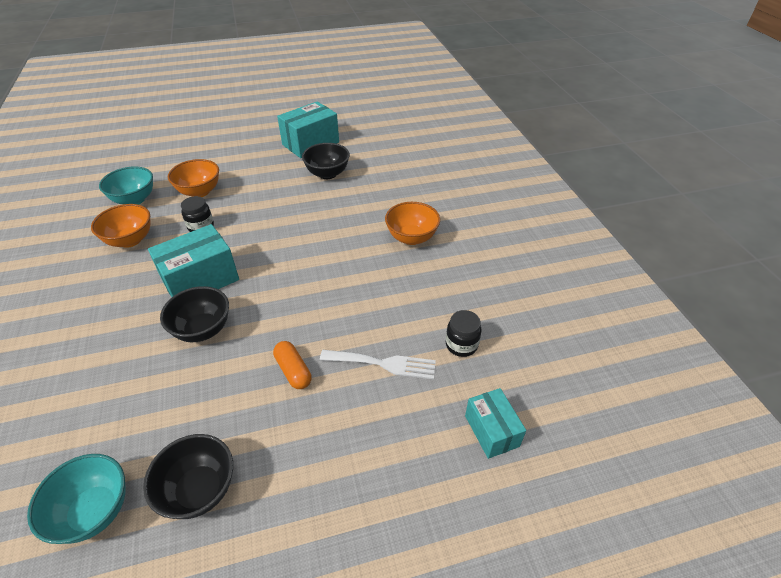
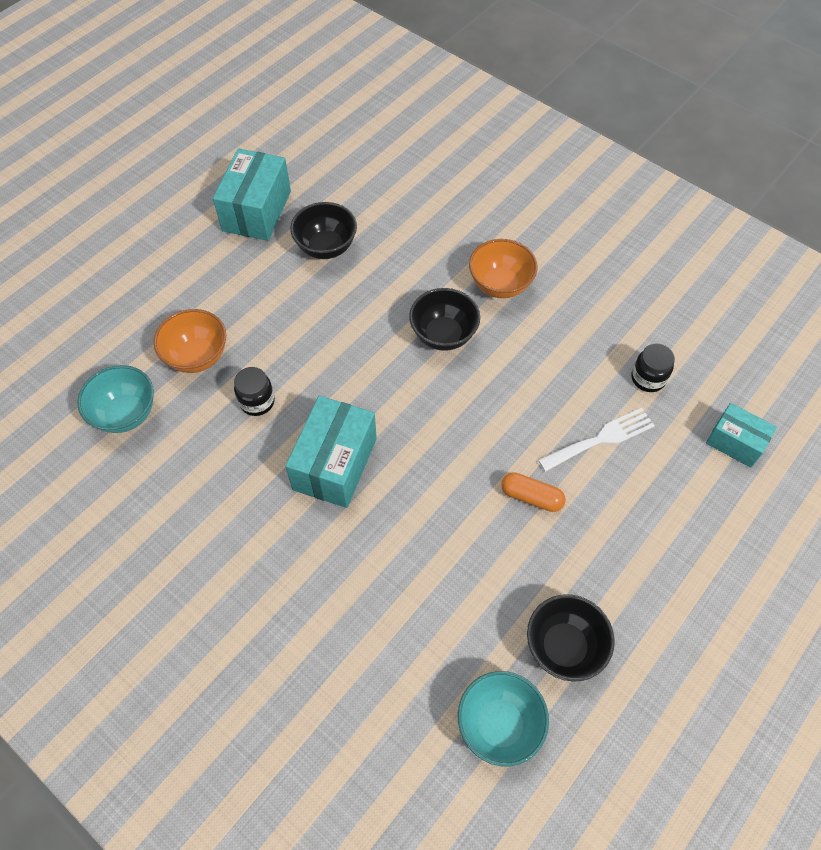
camera: 35 degrees left, 15 degrees up
(130, 240) = (192, 467): orange bowl -> none
(203, 329) = (402, 514): black bowl -> black bowl (443, 335)

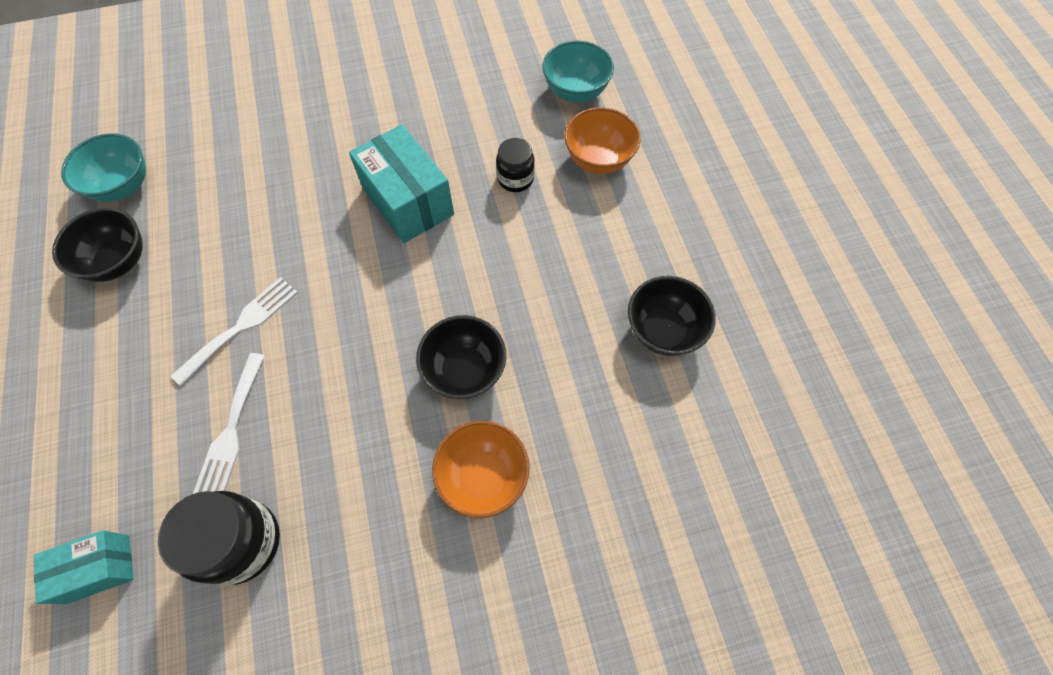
camera: 125 degrees right, 5 degrees up
(256, 211) = (761, 293): turquoise box -> none
(531, 497) = (241, 326): orange capsule -> white fork
(648, 378) = (242, 542): black jar -> black jar, size x1.68

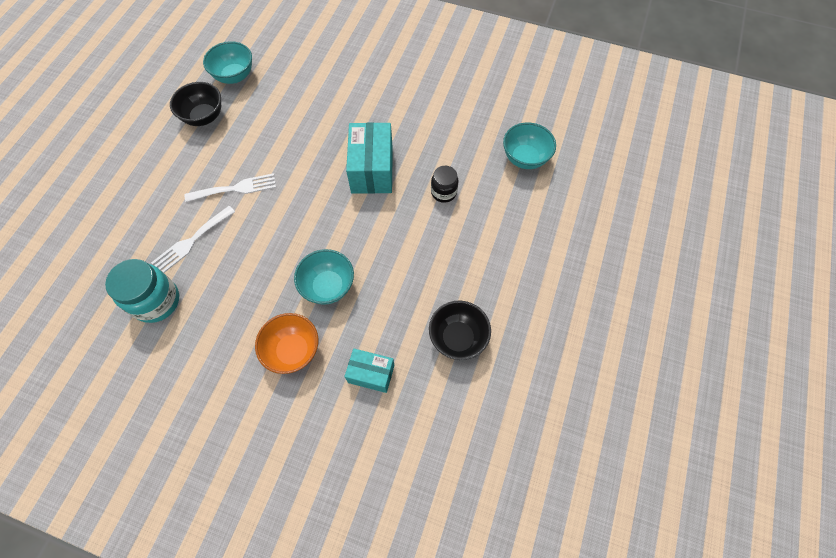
camera: 35 degrees right, 0 degrees up
(98, 568) = (89, 269): turquoise box -> turquoise box (371, 374)
(242, 542) = (156, 301): black jar -> turquoise jar
(465, 370) = (328, 286): black bowl -> turquoise bowl
(598, 160) = (504, 210): orange bowl -> none

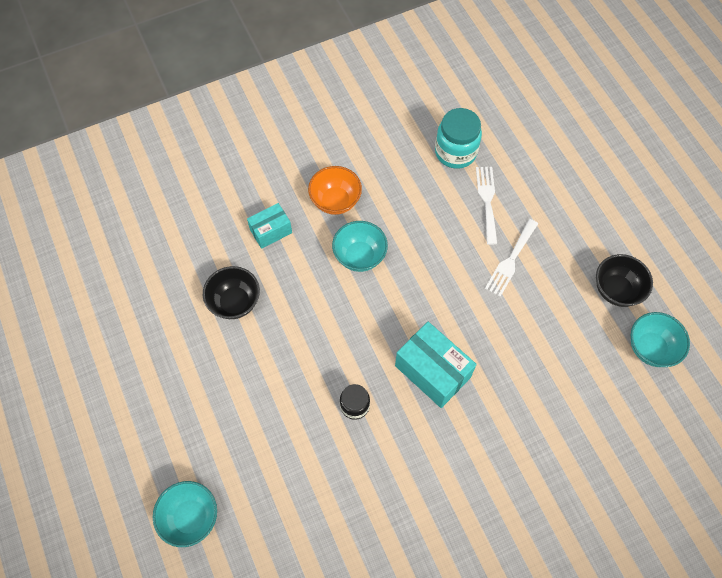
camera: 135 degrees right, 0 degrees up
(525, 158) = (318, 509): turquoise bowl -> turquoise bowl (190, 517)

